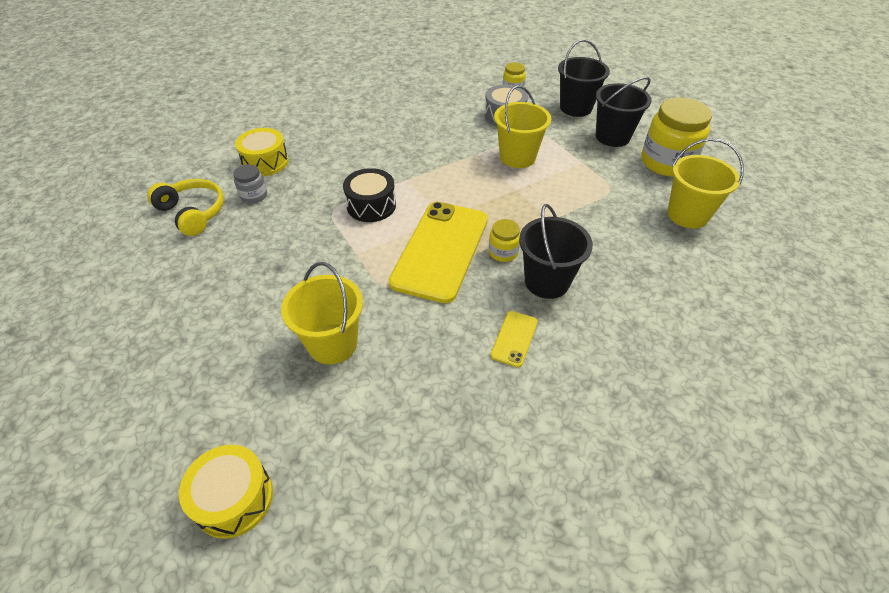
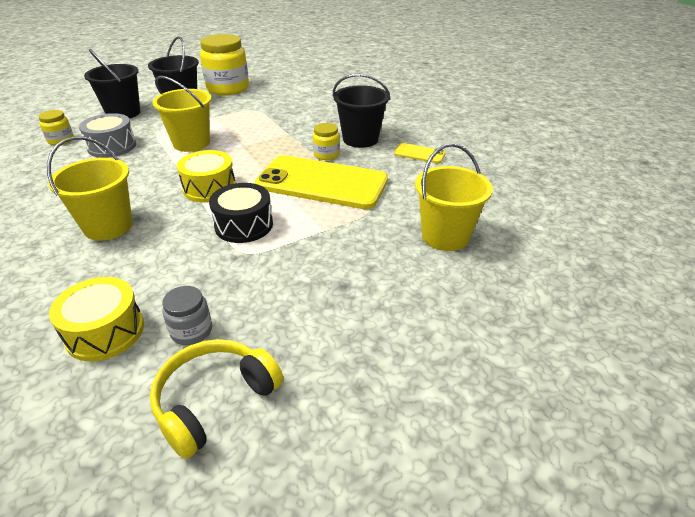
camera: 90 degrees left, 10 degrees down
(234, 498) = (617, 274): yellow drum -> yellow drum (209, 188)
(687, 215) = (292, 89): yellow bucket -> yellow bucket (108, 226)

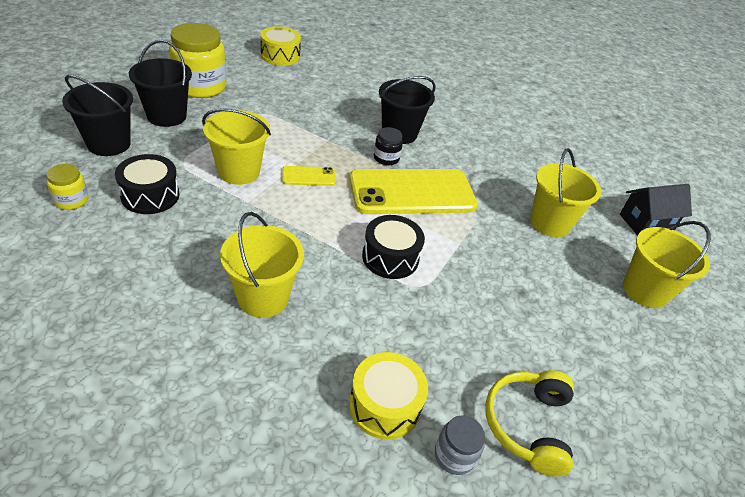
camera: 35 degrees left, 5 degrees up
(112, 146) = (150, 195): grey drum -> black drum
(191, 331) = (453, 375): grey jar -> grey jar (454, 455)
(209, 188) = (316, 224): yellow drum -> yellow drum (280, 56)
(326, 154) = (386, 158): yellow jar -> black jar
(419, 154) = (462, 141): yellow phone -> yellow phone (308, 176)
(502, 327) = (645, 291): none -> yellow bucket
(577, 264) = (646, 223): none -> black house

